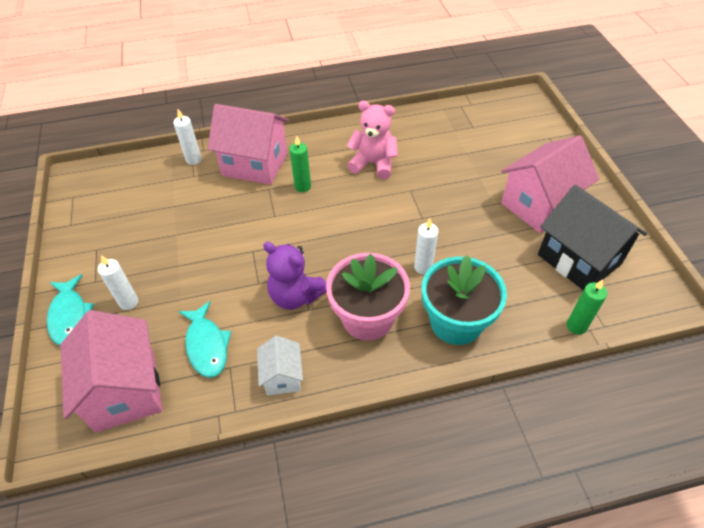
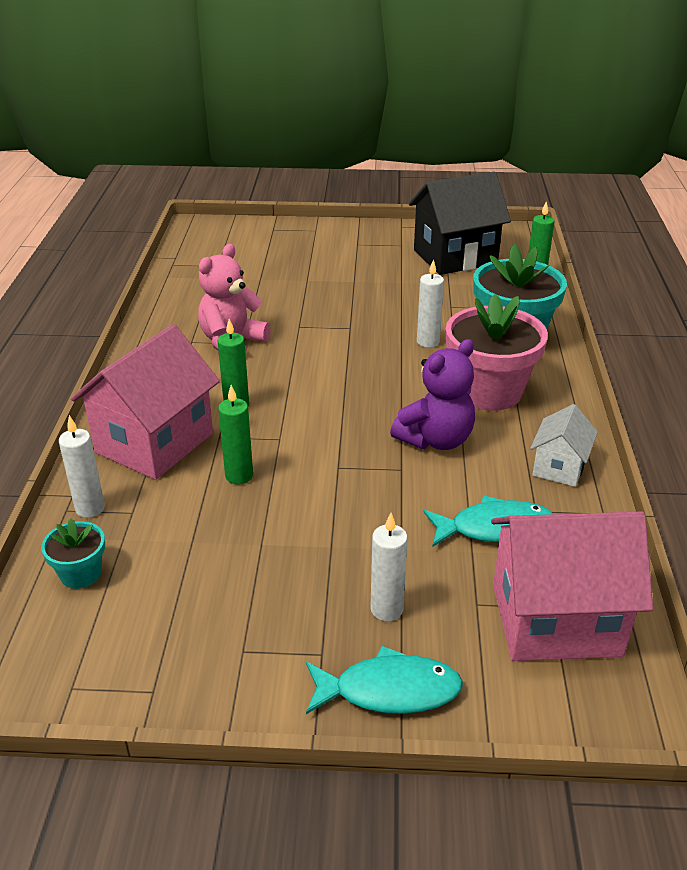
camera: 75 degrees left, 15 degrees down
(145, 174) = (81, 574): none -> turquoise flower pot
(233, 208) = (239, 476): none -> green candle
(282, 376) = (559, 467): white house -> white house turned 75 degrees counterclockwise
(539, 205) = (371, 258): pink house -> none

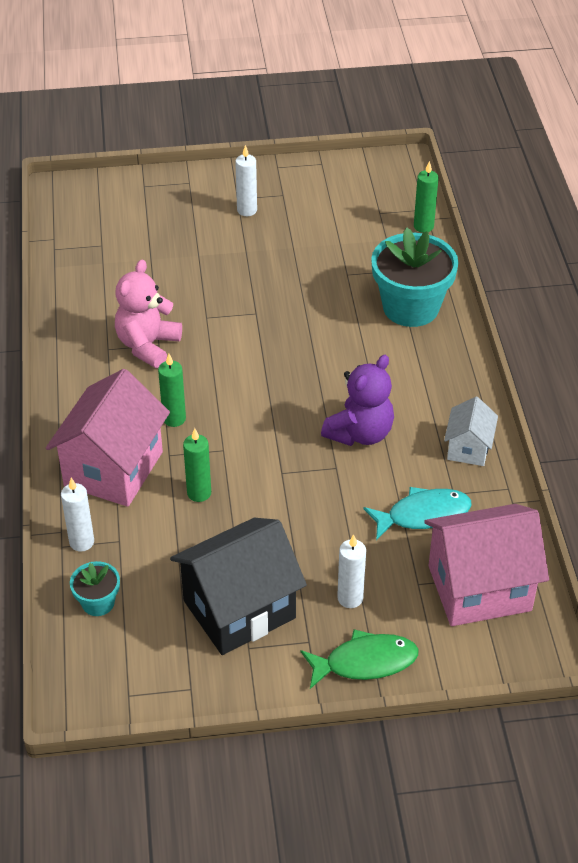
camera: 10 degrees left, 10 degrees up
(389, 690) = (365, 662): turquoise fish -> green fish
(428, 342) = (333, 322): white candle -> white candle (247, 210)
(455, 257) = (340, 206): black house -> black house (239, 609)
(489, 391) = (398, 374): pink flower pot -> none

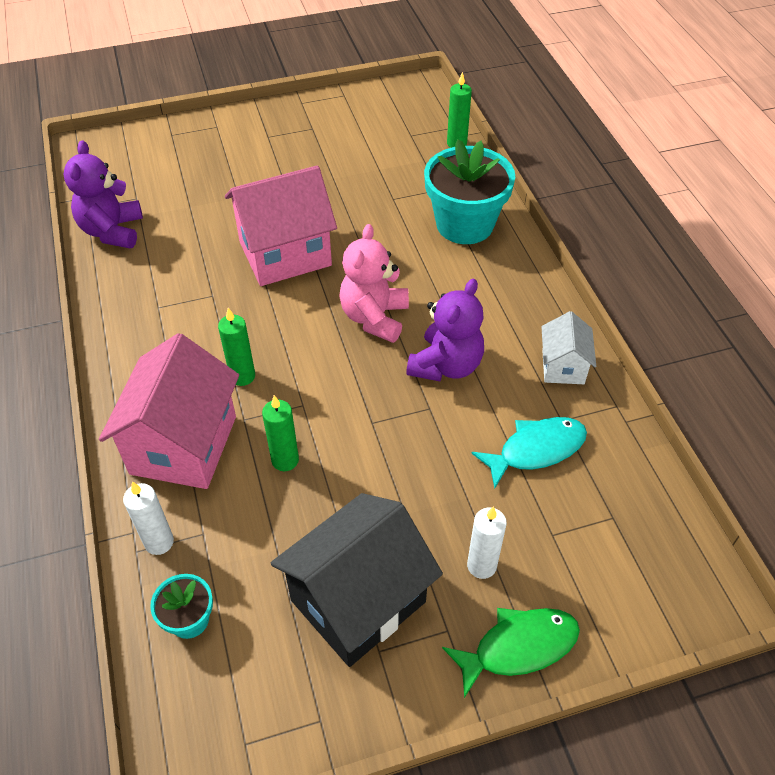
camera: 10 degrees left, 5 degrees up
(75, 274) = (112, 231): none -> purple teddy bear
(147, 345) = (200, 298): pink teddy bear -> pink teddy bear (374, 317)
(247, 210) = (279, 147): white candle -> none
(479, 588) = (620, 530): pink house -> pink house (285, 254)

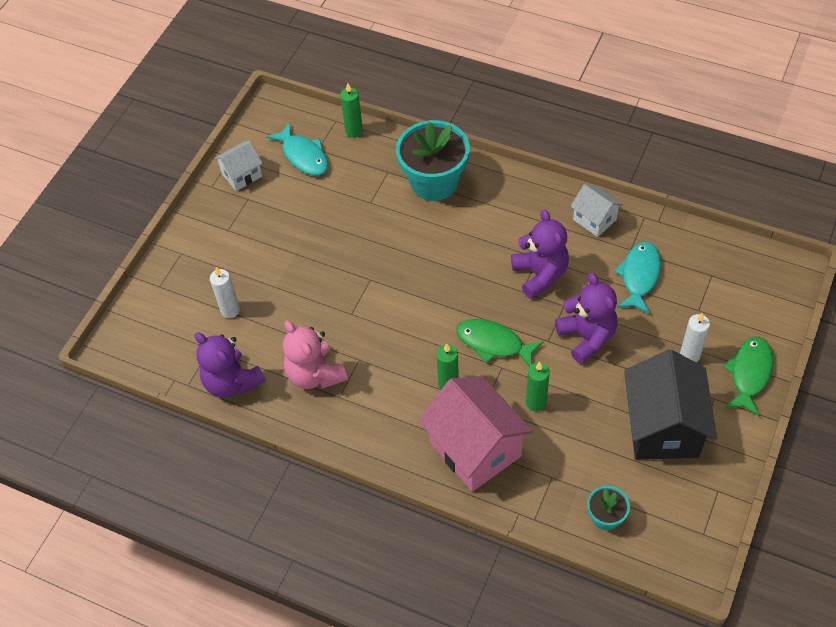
camera: 45 degrees left, 5 degrees up
(159, 542) = (538, 503): white candle -> white candle (230, 310)
(285, 254) = (361, 295): pink house -> none
(324, 380) = (493, 343): none -> green fish
(332, 111) = (242, 175): none -> white house
(374, 317) = (467, 284): pink teddy bear -> pink teddy bear (315, 374)
(394, 131) = (303, 156): none -> turquoise fish
(409, 453) = (587, 337): none -> purple teddy bear

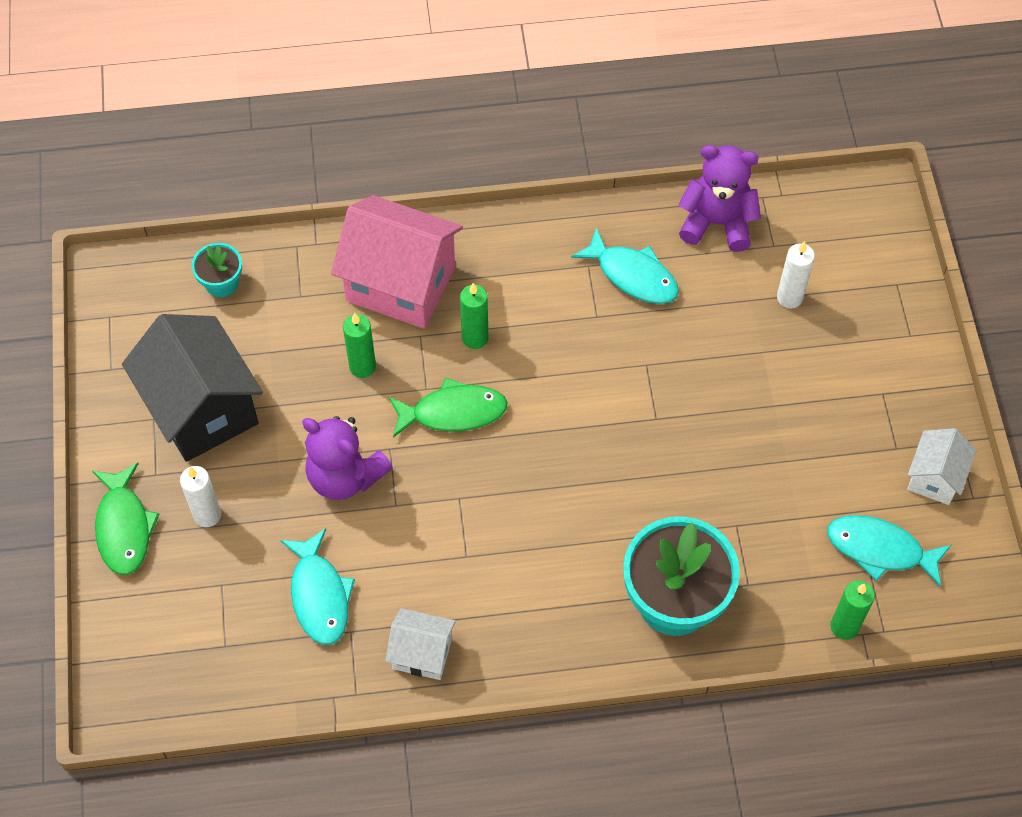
camera: 145 degrees right, 5 degrees up
(315, 374) = (633, 275): pink teddy bear -> turquoise fish
(540, 274) = (449, 532): purple teddy bear -> none

